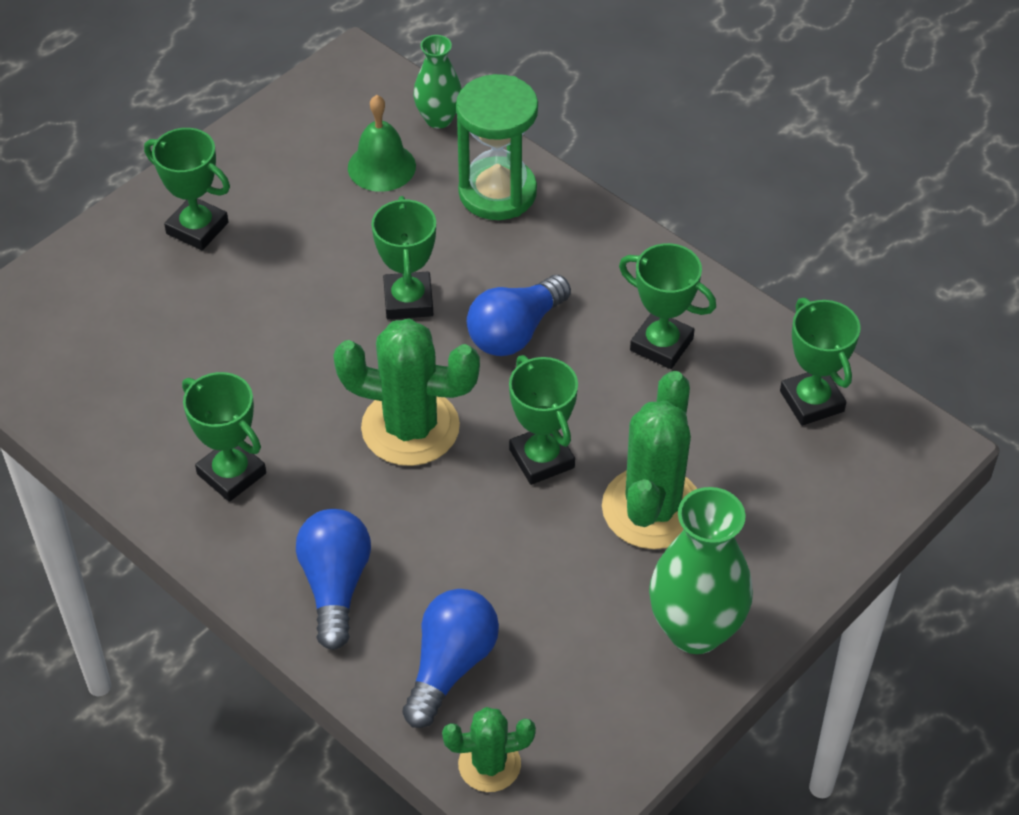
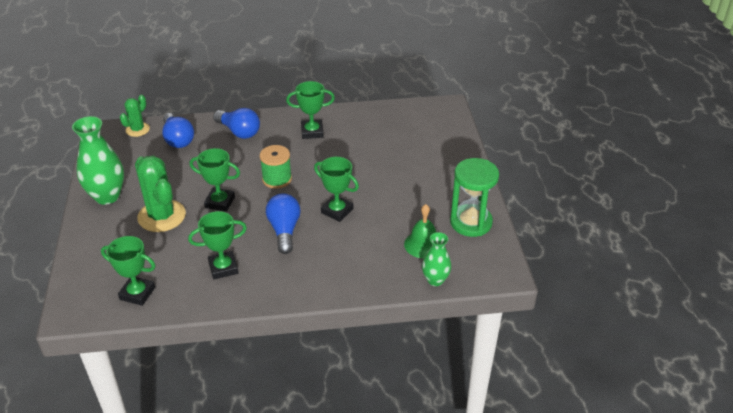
camera: 130 degrees right, 10 degrees down
(197, 228) = (443, 176): green trophy -> none
(410, 427) = (277, 179): green cactus -> green spool
(497, 192) = (366, 271): green hourglass -> green hourglass (471, 222)

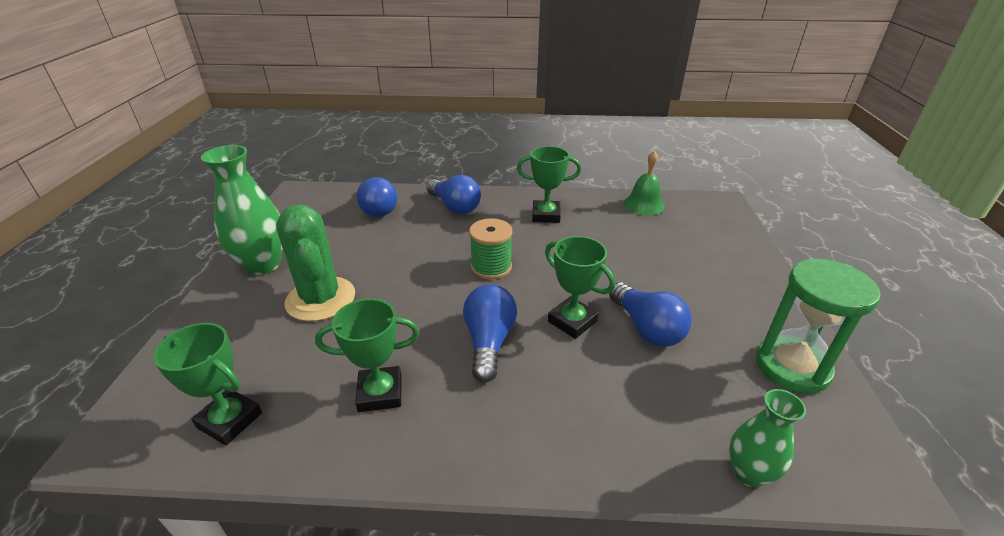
camera: 10 degrees right, 5 degrees down
(137, 129) = (336, 194): green cactus -> none
(220, 202) = (406, 289): green trophy -> none
(385, 209) = (646, 328): none -> blue light bulb
(423, 244) = (715, 396): green bell -> green bell (643, 204)

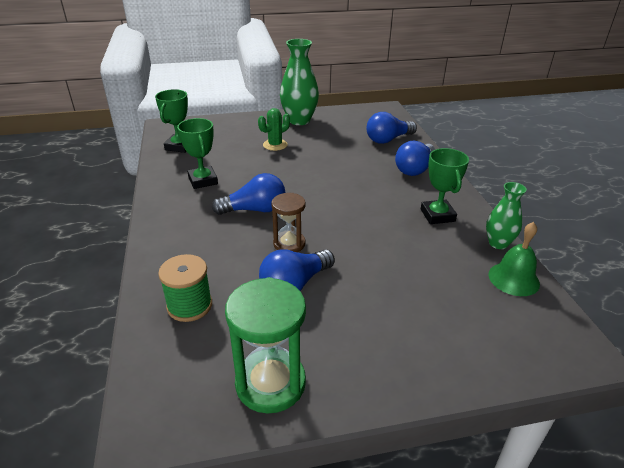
camera: 75 degrees right, 0 degrees up
(321, 299) = (275, 145): green cactus -> green cactus, size x0.57
(491, 267) = (340, 198): green spool -> green spool (189, 305)
(572, 321) = (289, 244): green trophy -> brown hourglass
(748, 473) = (150, 338): green vase -> green vase (498, 243)

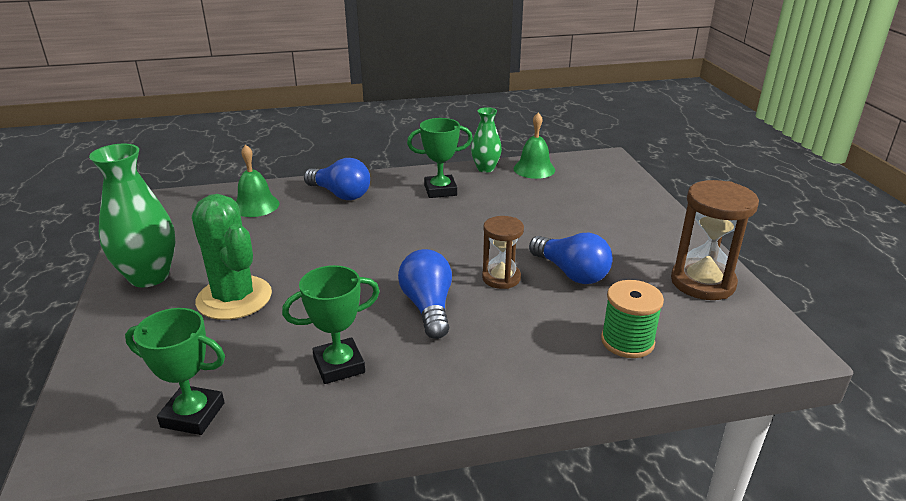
camera: 90 degrees left, 5 degrees down
(270, 383) = (702, 282): green hourglass -> brown hourglass
(275, 145) = (234, 298): green cactus -> green cactus, size x1.77
(388, 139) = (255, 205): blue light bulb -> green bell

